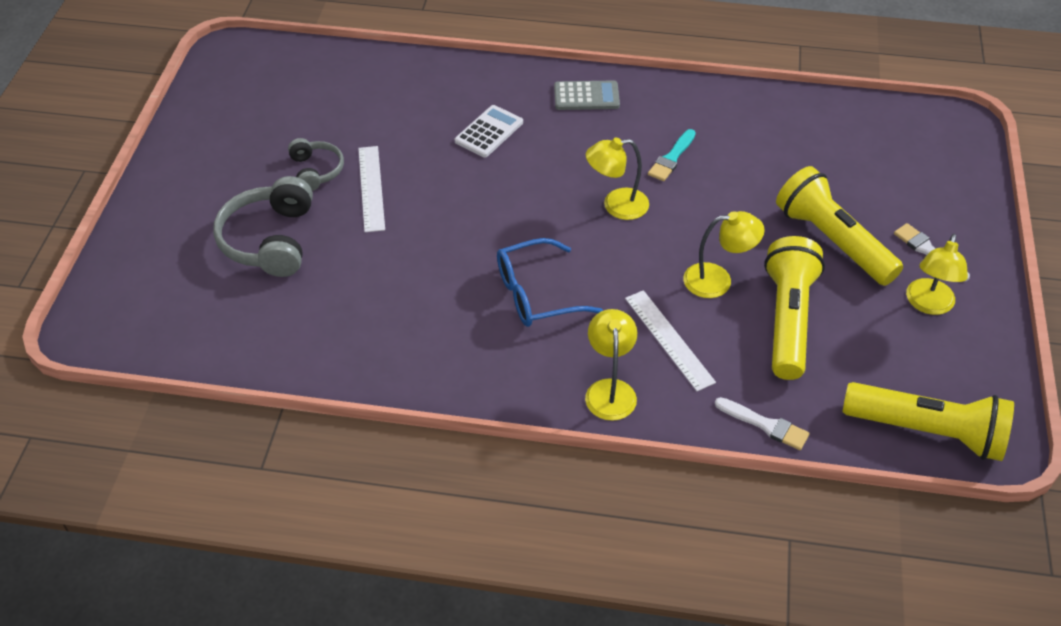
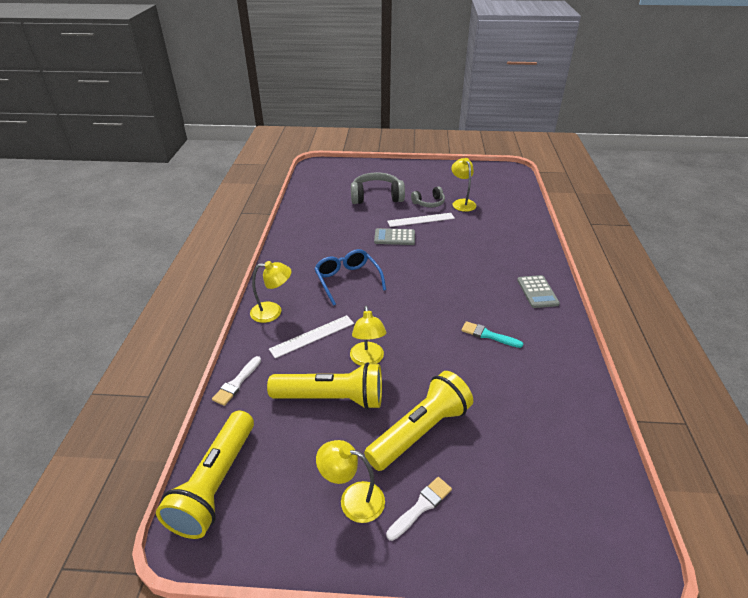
camera: 85 degrees right, 10 degrees down
(420, 227) = (394, 237): none -> grey calculator
(489, 132) = (482, 254): white calculator -> none
(616, 205) = (431, 309): yellow lamp -> yellow lamp (462, 203)

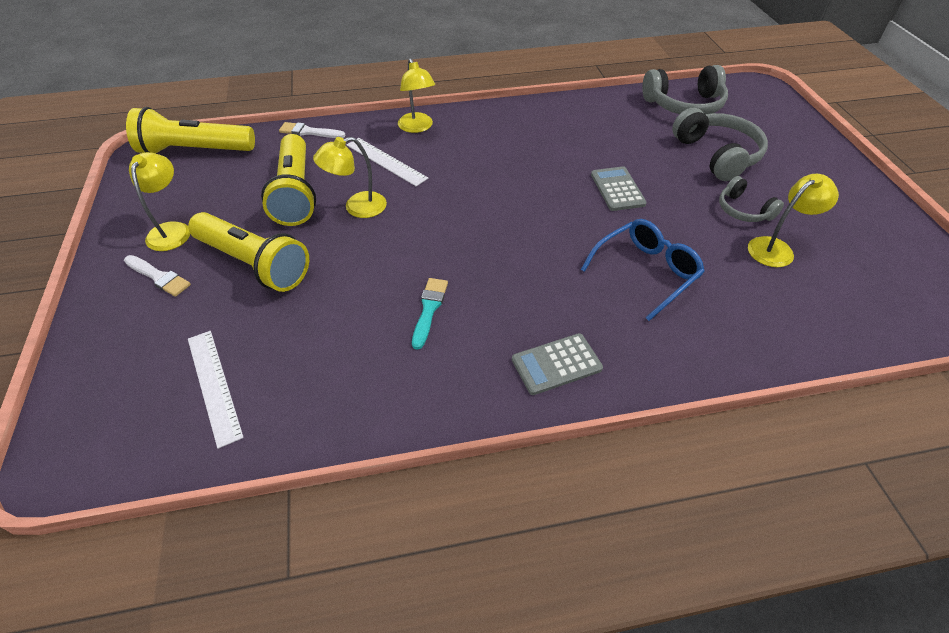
camera: 75 degrees right, 10 degrees up
(319, 193) = (684, 105): none -> grey headphones
(347, 280) = (496, 166): blue glasses -> blue glasses (645, 272)
(421, 220) = (684, 208): white ruler -> white ruler (214, 385)

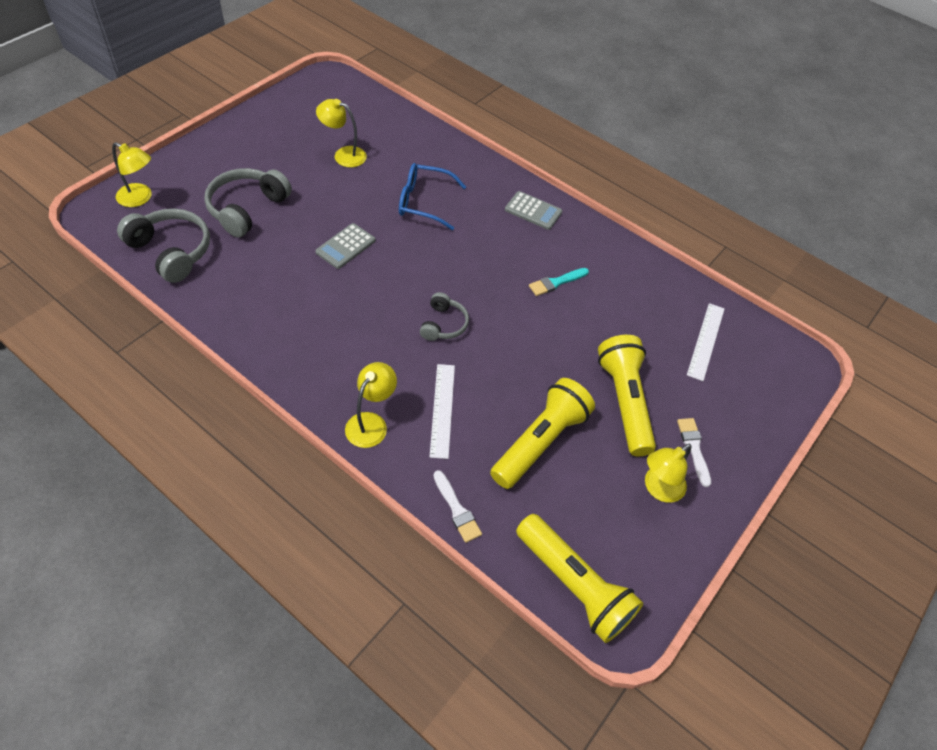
camera: 135 degrees left, 5 degrees up
(357, 207) = (514, 386): yellow lamp -> yellow lamp (140, 198)
(743, 210) = (313, 178): grey headphones -> grey headphones (443, 324)

